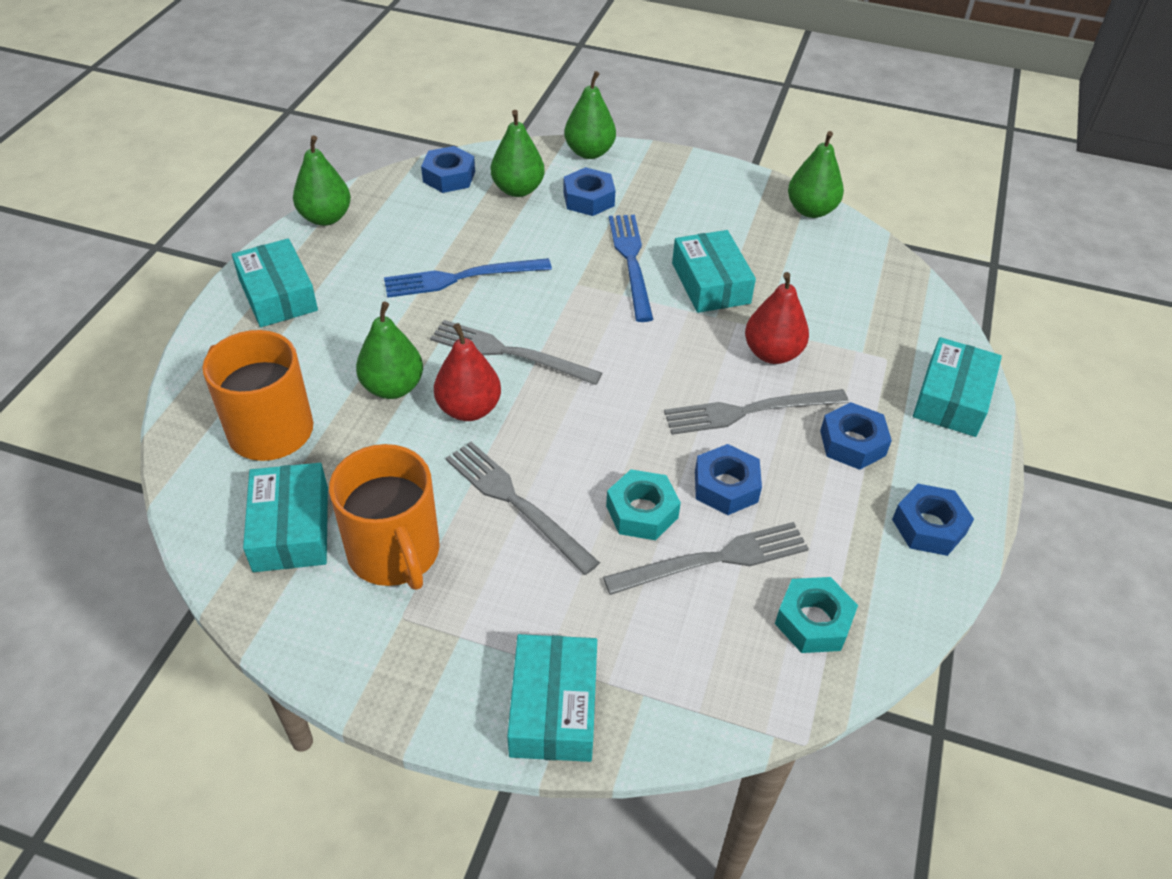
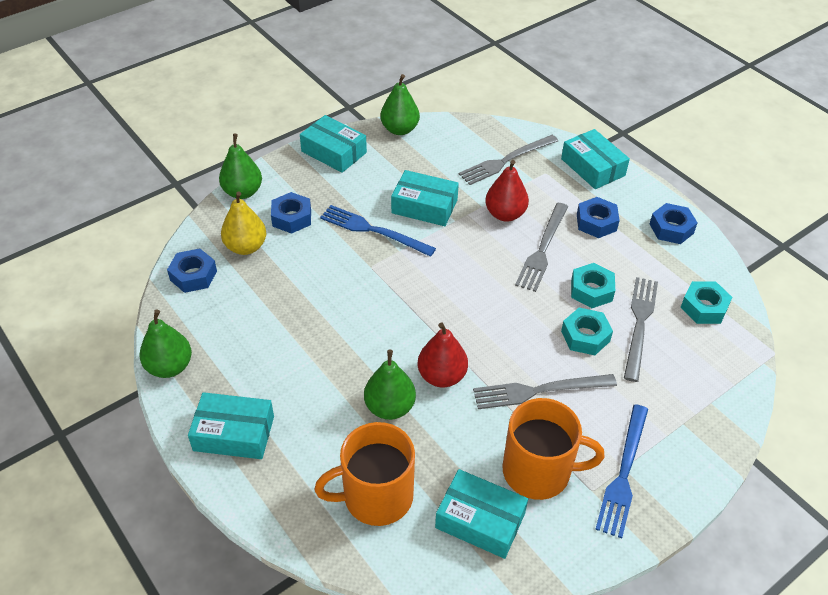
camera: 55 degrees left, 0 degrees up
(461, 278) = (311, 320): blue fork -> blue fork (623, 473)
(509, 353) = (406, 331): grey fork -> grey fork (506, 161)
(518, 189) = (246, 247): green pear -> yellow pear
(554, 707) = (698, 446): turquoise box -> turquoise box (334, 152)
(726, 486) = (591, 290): blue nut -> turquoise nut

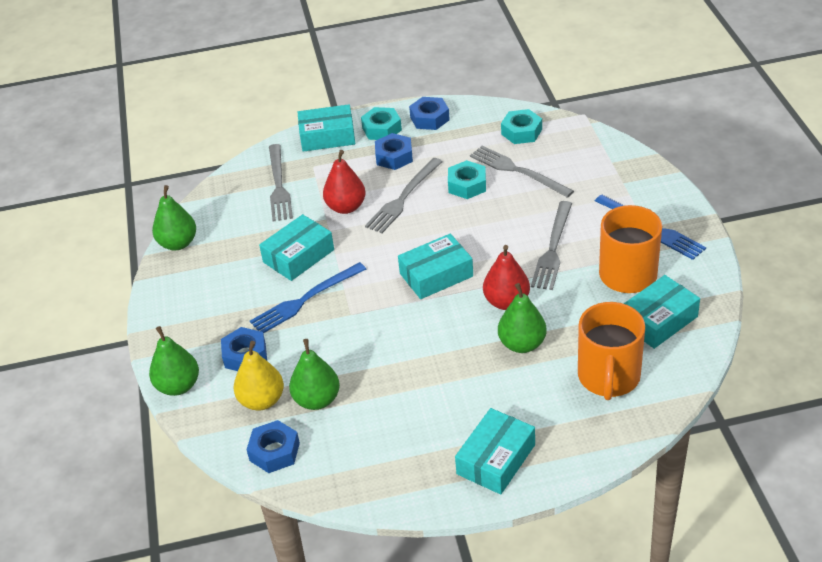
camera: 60 degrees left, 5 degrees down
(169, 367) = (388, 494): green pear -> green pear (317, 400)
(334, 152) = (172, 300): turquoise box -> turquoise box (436, 275)
(542, 249) = (403, 198): grey fork -> grey fork turned 75 degrees clockwise
(585, 336) = (512, 204): turquoise nut -> turquoise nut (381, 129)

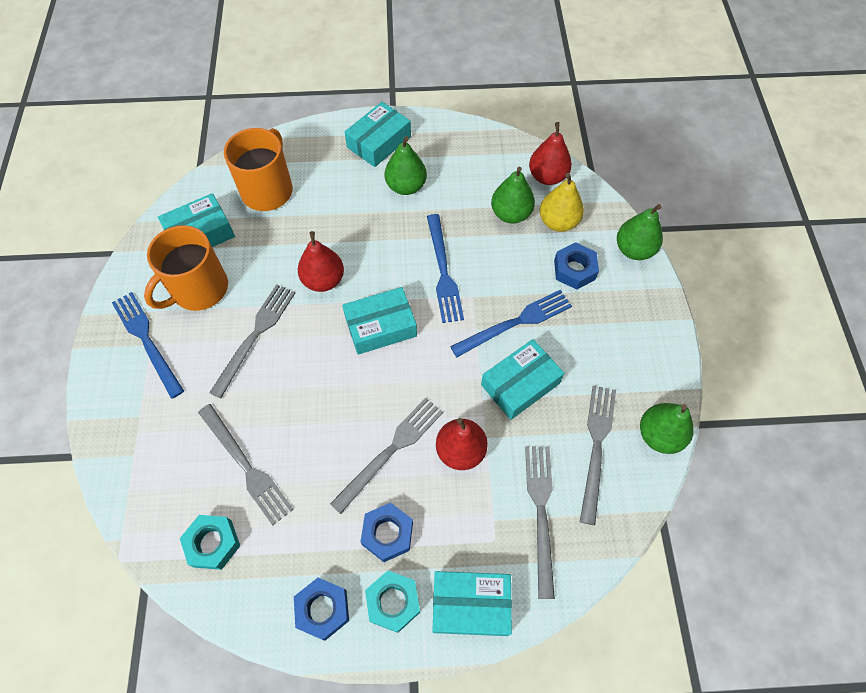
camera: 175 degrees left, 20 degrees up
(232, 228) = (596, 447): none -> grey fork
(274, 452) = (547, 176): blue nut -> red pear
(384, 330) = (443, 271): none -> blue fork
(467, 185) = (312, 455): turquoise nut -> none
(522, 344) = (325, 233): green pear -> green pear (406, 186)

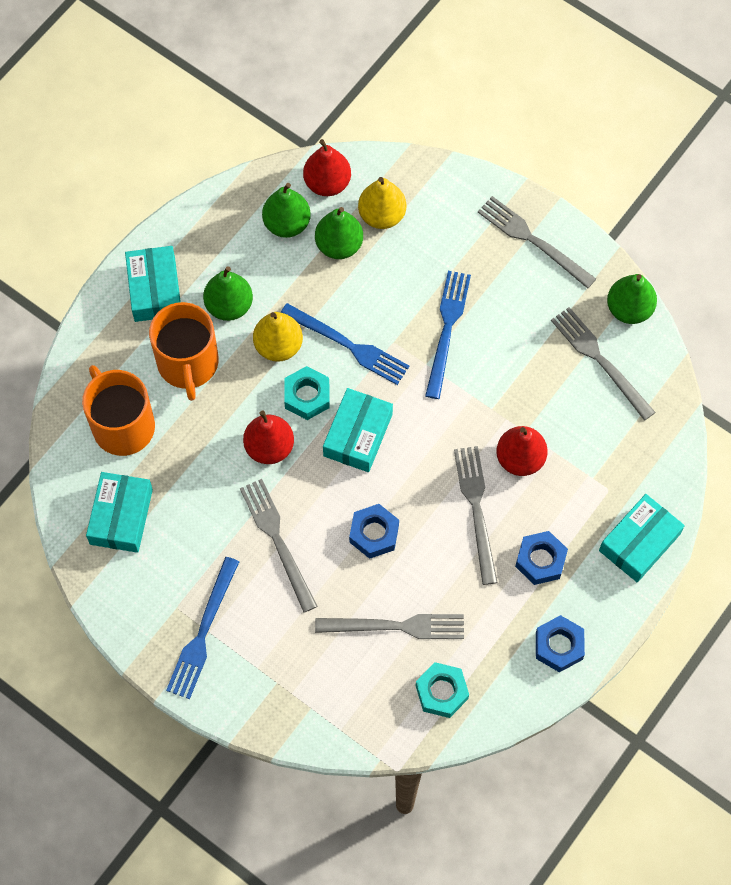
camera: 50 degrees left, 5 degrees up
(147, 340) = (203, 632): blue fork -> blue fork turned 75 degrees counterclockwise
(199, 289) = (184, 556): orange mug -> orange mug (188, 363)
(393, 602) = (594, 593): turquoise nut -> turquoise nut (307, 396)
(403, 232) = (278, 346): none -> yellow pear
(520, 384) = (503, 371): turquoise box -> none
(541, 512) = (615, 441): grey fork -> grey fork (533, 240)
(574, 270) = (439, 243): blue nut -> blue nut (374, 533)
(634, 250) = (462, 182): green pear -> green pear (287, 224)

